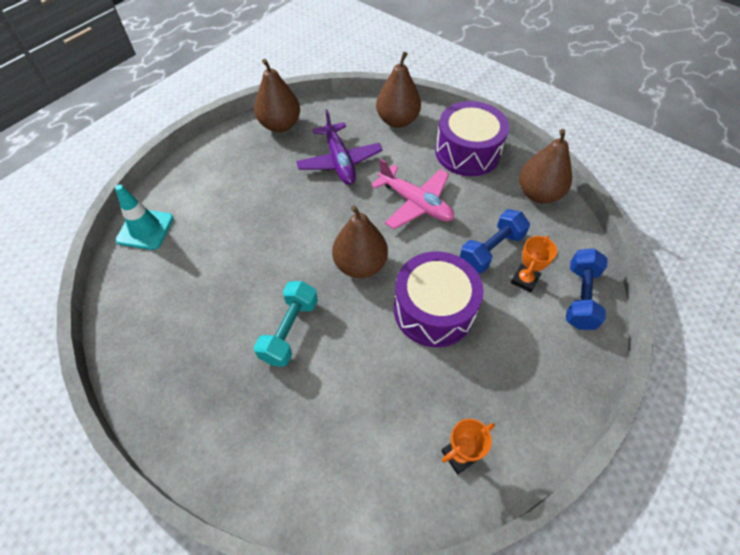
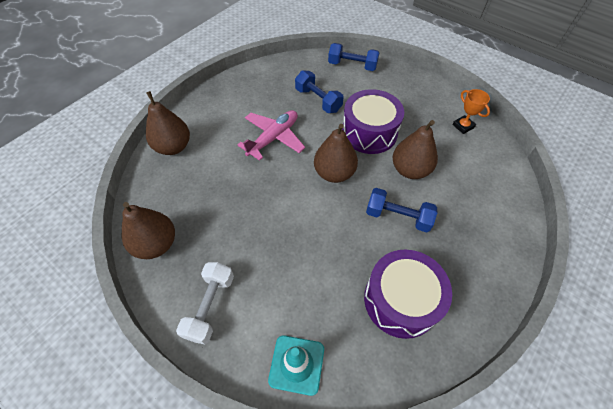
camera: 90 degrees left, 0 degrees up
(213, 167) = (210, 306): none -> white dumbbell
(289, 330) = (398, 217): turquoise dumbbell -> blue dumbbell
(339, 161) = (219, 189): purple plane -> none
(467, 152) = (222, 104): purple drum -> purple drum (401, 300)
(524, 280) = (341, 87): orange trophy -> none
(538, 194) = (269, 72): brown pear -> brown pear (410, 170)

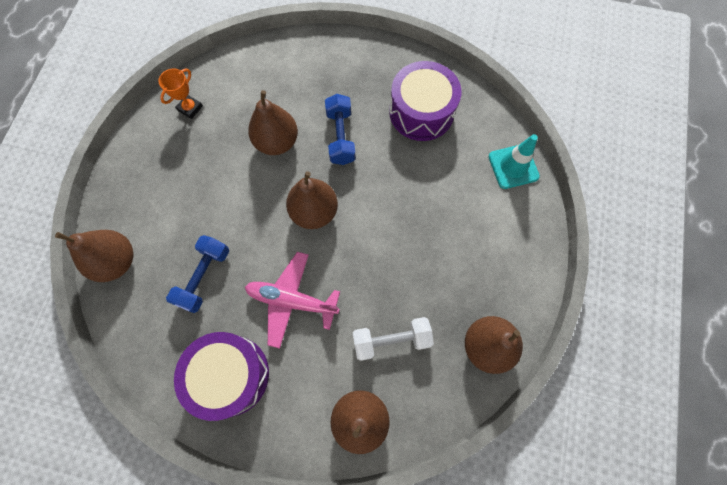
camera: 115 degrees left, 15 degrees up
(210, 306) = (511, 255): white dumbbell -> white dumbbell (391, 340)
(352, 66) = (116, 261): blue dumbbell -> brown pear
(369, 132) = (238, 198): purple drum -> purple drum (230, 375)

